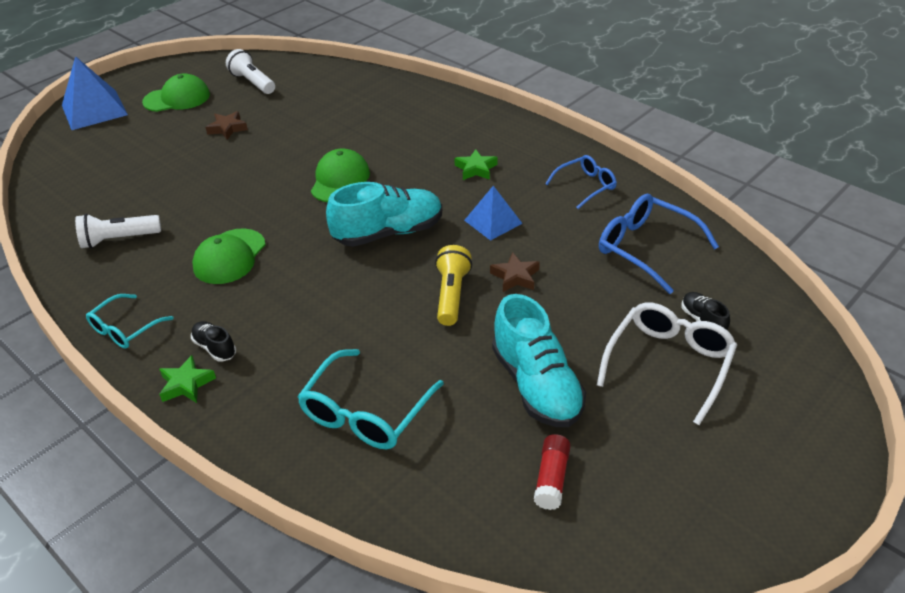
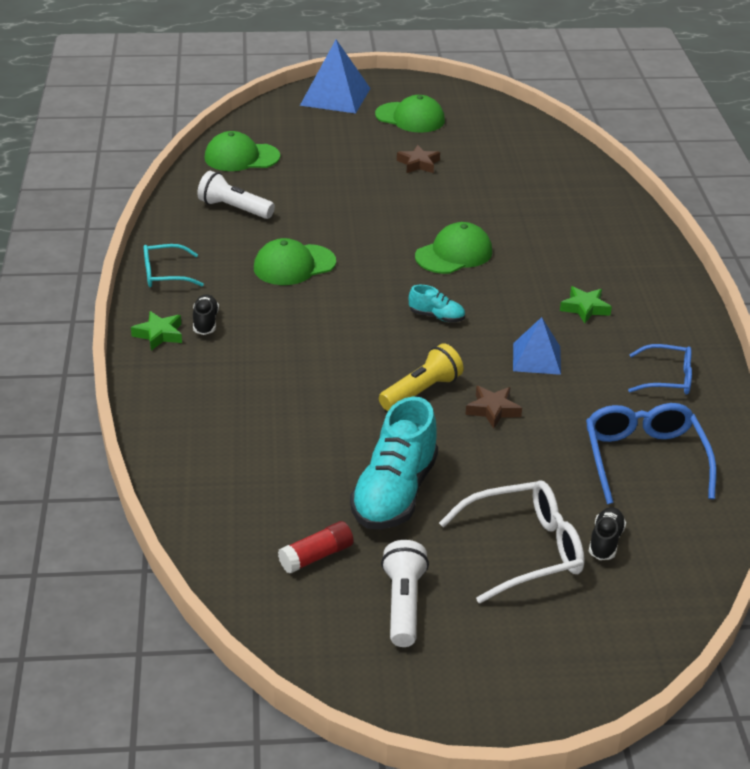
camera: 40 degrees right, 5 degrees down
(72, 195) = (241, 157): none -> green cap
(252, 82) = (489, 134): white flashlight -> white flashlight (403, 604)
(365, 413) = (248, 429): turquoise glasses -> none
(388, 233) = (436, 317): turquoise shoe -> turquoise shoe, size x0.47

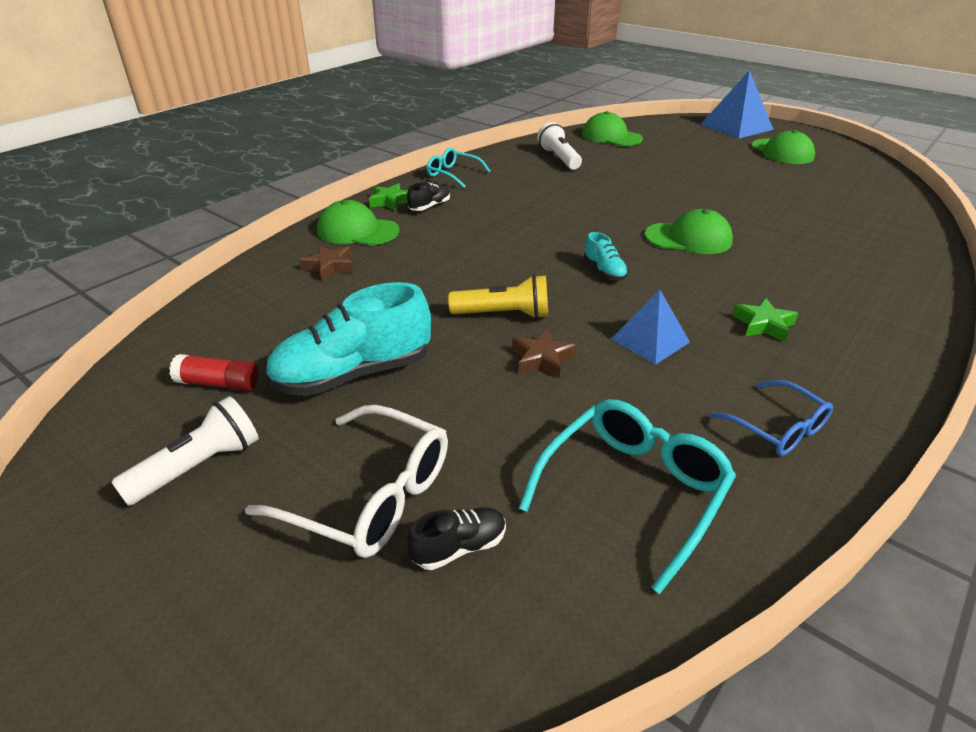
camera: 45 degrees right, 0 degrees up
(294, 265) = (546, 200): green cap -> green cap (357, 231)
(418, 164) = (746, 177): brown star -> brown star (329, 267)
(644, 459) = (633, 491): blue glasses -> turquoise glasses

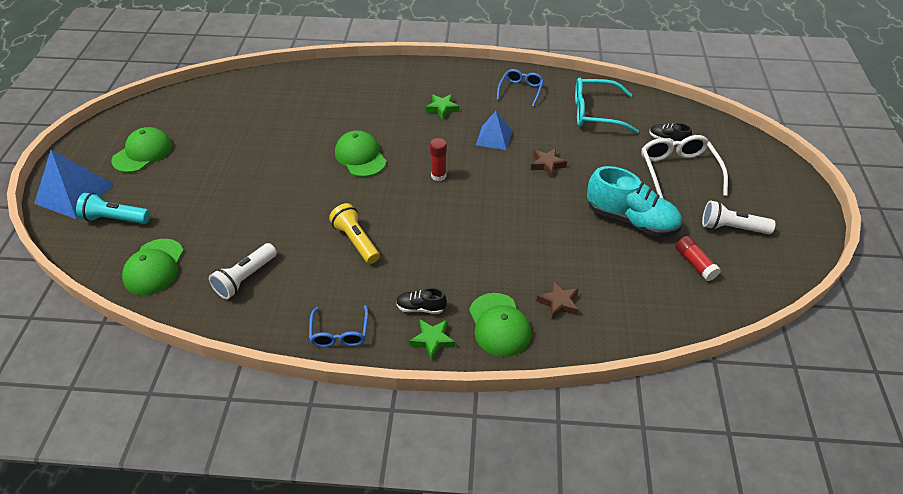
camera: 125 degrees left, 10 degrees up
(453, 174) = (339, 333): turquoise glasses -> blue glasses
(504, 314) = (525, 194): yellow flashlight -> yellow flashlight (356, 241)
(604, 271) = (438, 176): turquoise shoe -> red glue stick
(687, 133) = (115, 219): none -> turquoise flashlight

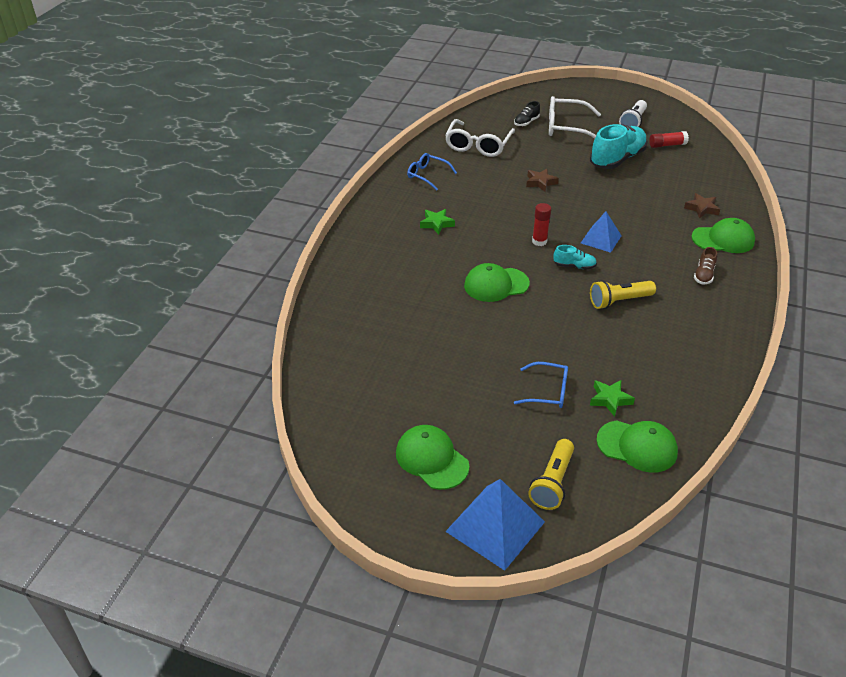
camera: 75 degrees left, 5 degrees down
(115, 219) = (552, 483): turquoise flashlight -> yellow flashlight
(245, 278) = (660, 377): white flashlight -> none
(339, 333) = (731, 323): blue glasses -> blue glasses (548, 391)
(405, 204) = (574, 266): none -> turquoise shoe
(421, 308) = (703, 275): black shoe -> brown shoe
(432, 340) = (738, 274): green star -> green star (610, 399)
(494, 137) = (493, 202): blue pyramid -> blue pyramid (601, 239)
(595, 113) = (478, 145): turquoise glasses -> white glasses

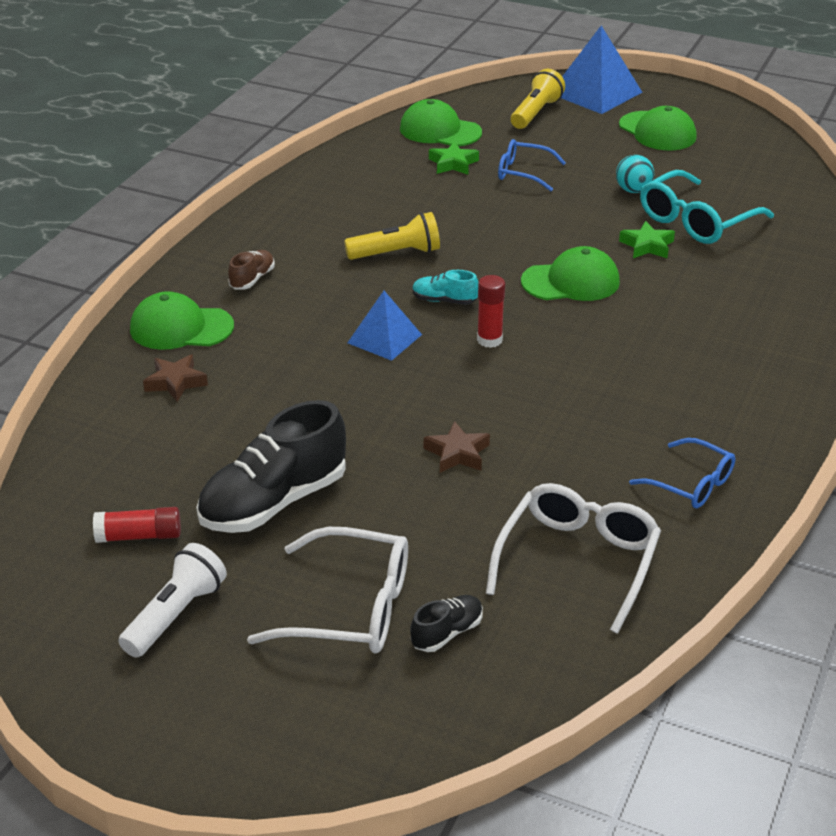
camera: 175 degrees left, 5 degrees down
(407, 344) = (696, 221): none -> turquoise glasses
(436, 224) = (666, 379): green star -> green star (647, 246)
(455, 375) = (633, 190): none -> turquoise ball
(617, 159) = (274, 502): turquoise shoe -> black shoe

